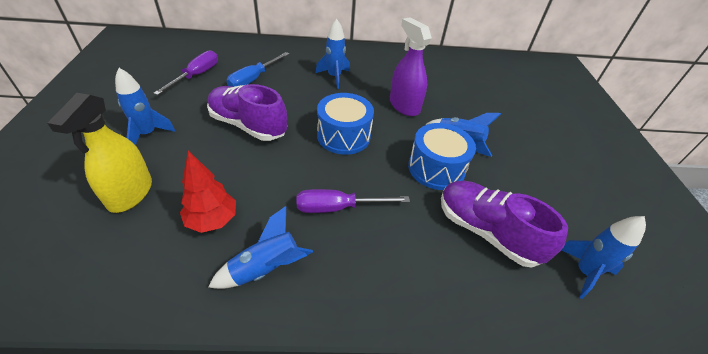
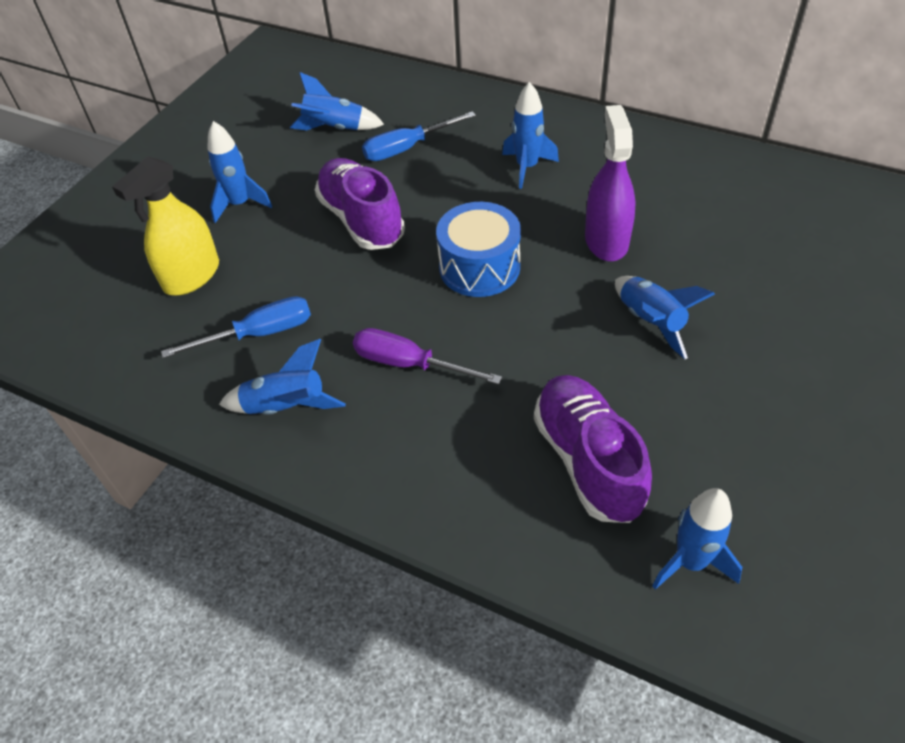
camera: 35 degrees right, 5 degrees up
(196, 75) = (334, 128): purple screwdriver -> blue rocket
(212, 220) = (259, 334): red tree -> blue screwdriver
(436, 168) = (582, 352): blue drum -> none

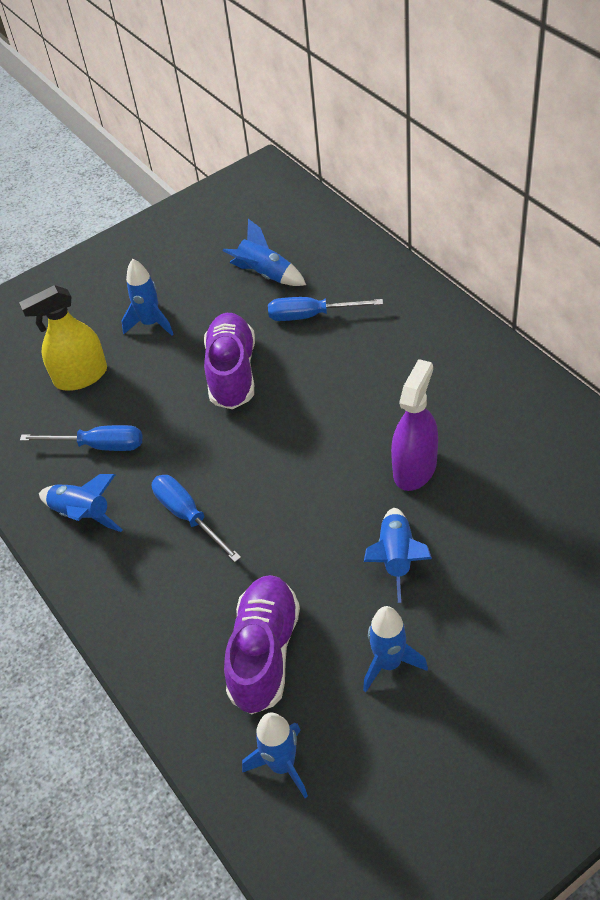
camera: 30 degrees right, 0 degrees up
(409, 364) = (188, 516): purple screwdriver -> blue screwdriver
(479, 267) = (295, 452): blue drum -> none
(527, 167) = (398, 371): blue rocket -> blue rocket (389, 663)

